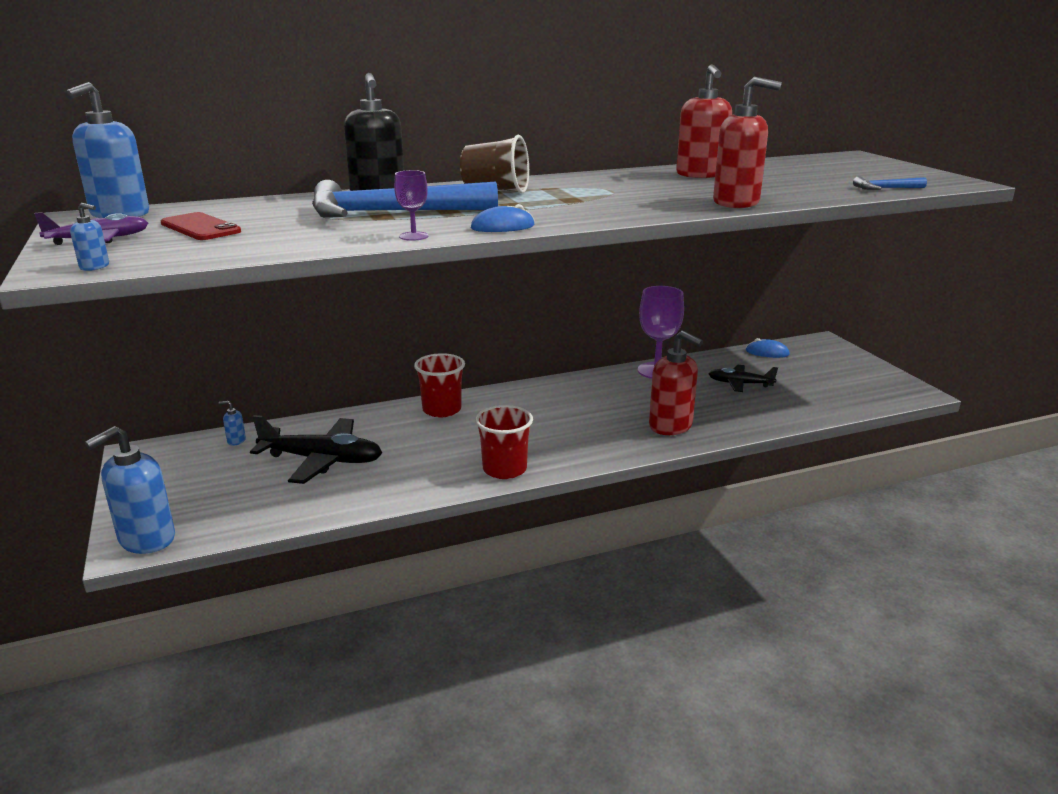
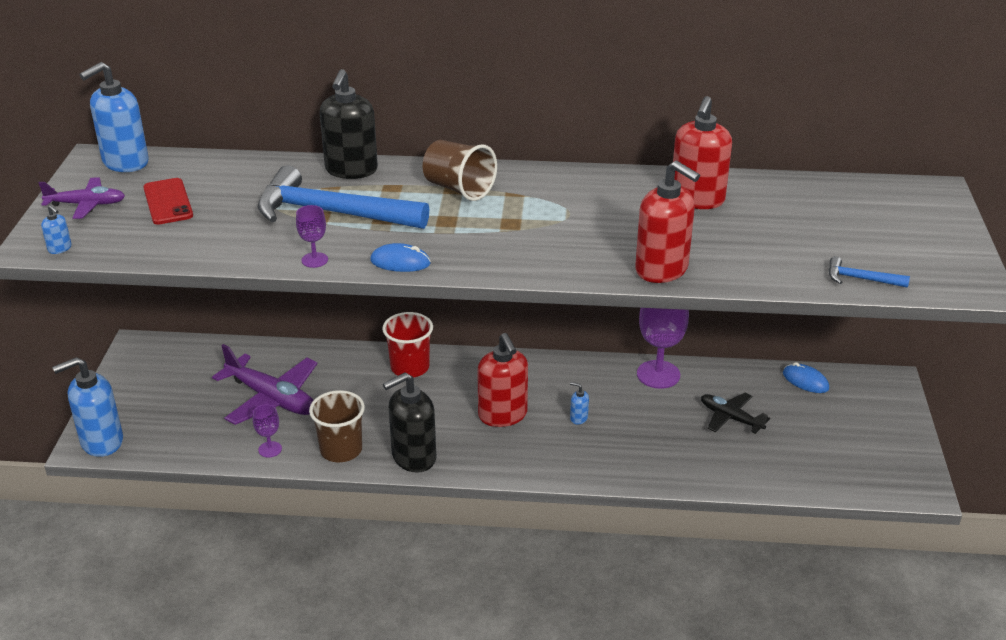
camera: 25 degrees right, 10 degrees up
(236, 441) = (218, 354): blue soap dispenser -> blue soap dispenser (578, 418)
(322, 460) = (272, 398): black plane -> purple plane
(352, 498) = (270, 449): none -> purple goblet
(428, 481) = (341, 450): none -> brown cup
(504, 469) = (413, 457): red cup -> black soap dispenser
(671, 426) = (607, 453): red soap dispenser -> red soap dispenser (503, 415)

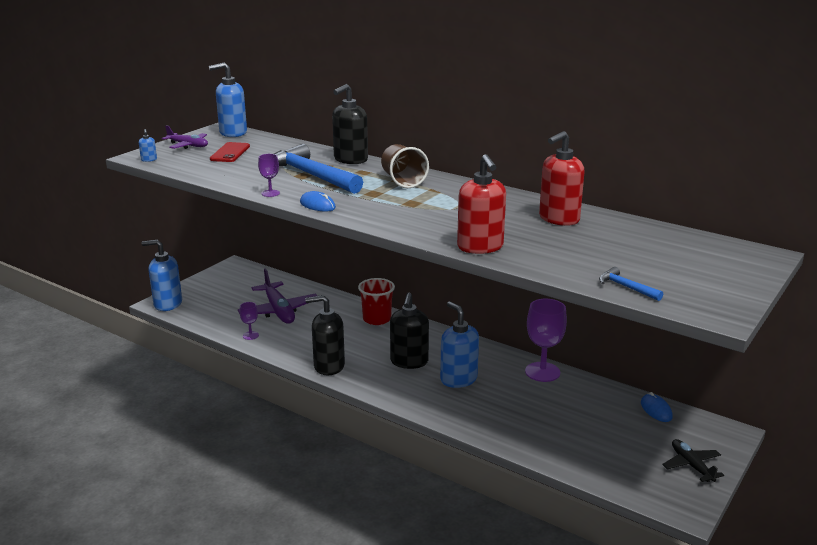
camera: 30 degrees right, 10 degrees down
(341, 450) = (290, 348): brown cup -> none
(503, 415) = (409, 362): red soap dispenser -> black soap dispenser
(578, 418) = (458, 379): blue soap dispenser -> blue soap dispenser, size x2.38
(730, 418) = (571, 414): black plane -> black plane (691, 465)

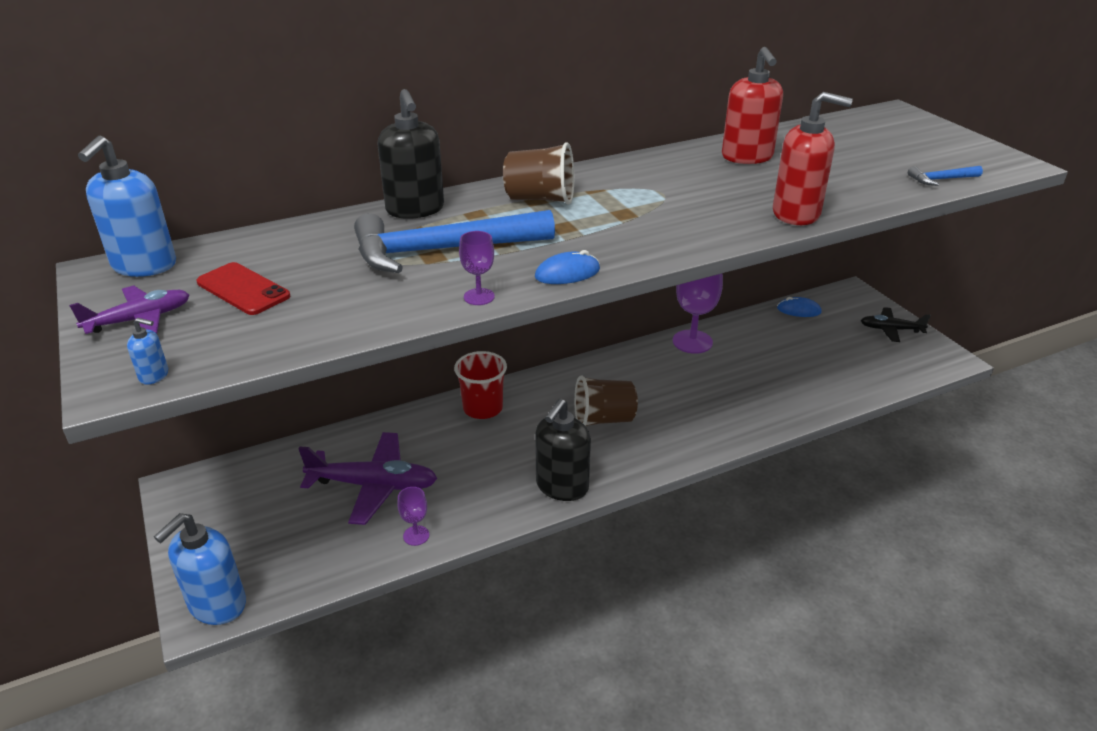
camera: 60 degrees left, 10 degrees up
(409, 362) = (603, 419): black soap dispenser -> brown cup
(458, 379) = (667, 398): blue soap dispenser -> none

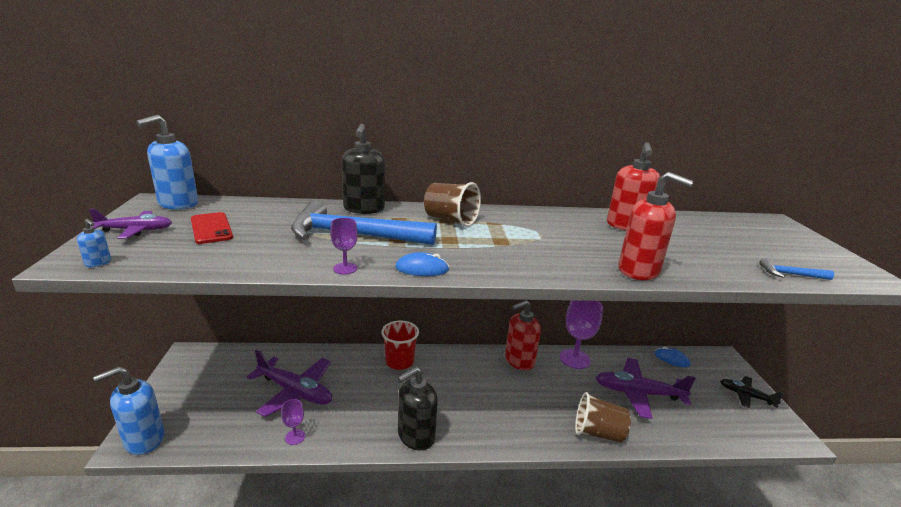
camera: 20 degrees right, 10 degrees down
(603, 419) = (476, 395): brown cup -> brown cup (598, 433)
(629, 363) = (519, 361): none -> red soap dispenser
(780, 361) = (638, 393): none -> purple plane

